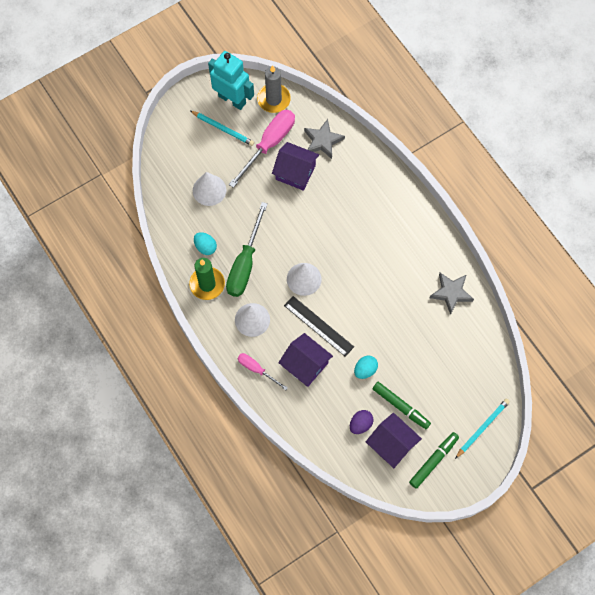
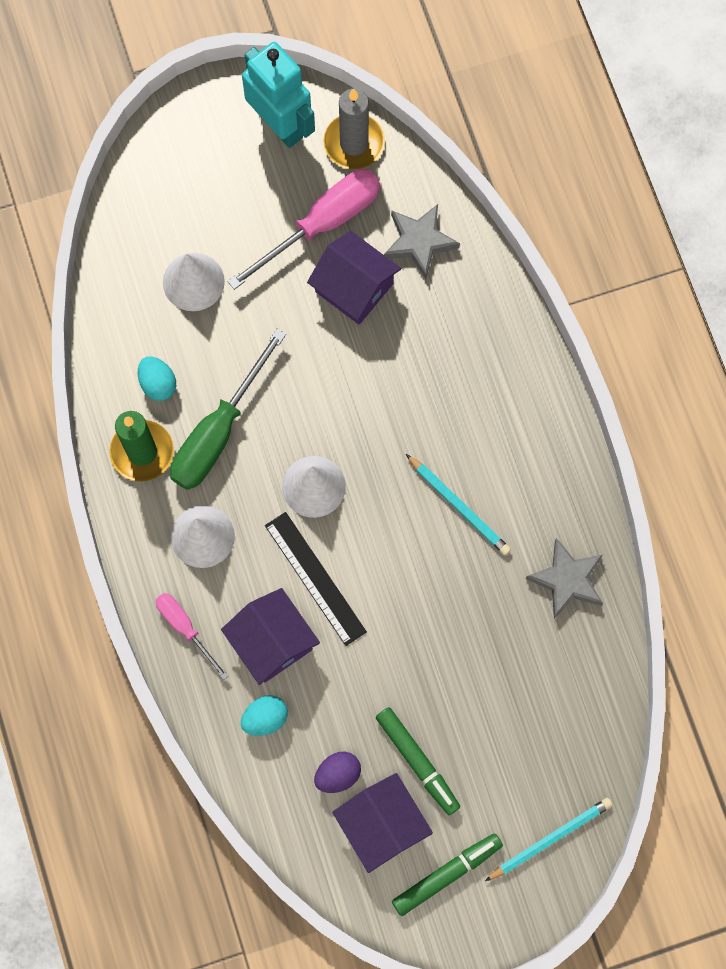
camera: 15 degrees right, 5 degrees up
(223, 129) = (249, 175): turquoise pencil -> turquoise pencil (459, 506)
(365, 370) = (374, 679): turquoise egg -> turquoise egg (265, 718)

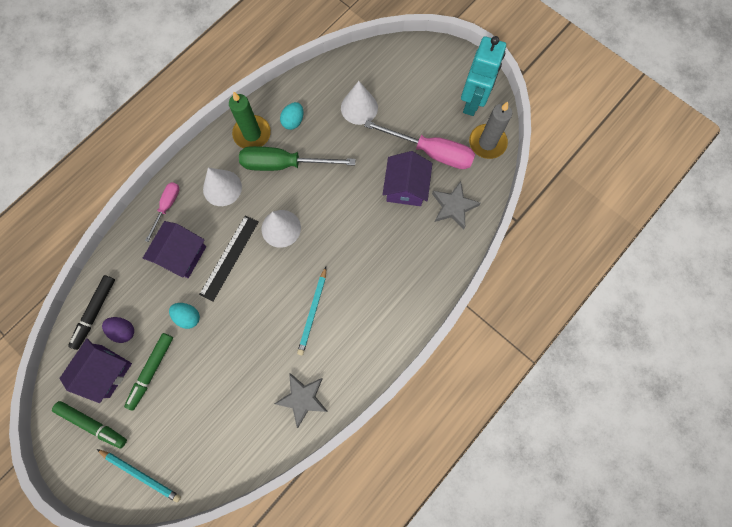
camera: 60 degrees right, 0 degrees up
(265, 718) = (137, 274): turquoise egg -> turquoise egg (188, 317)
(287, 803) = (95, 312): none -> black marker

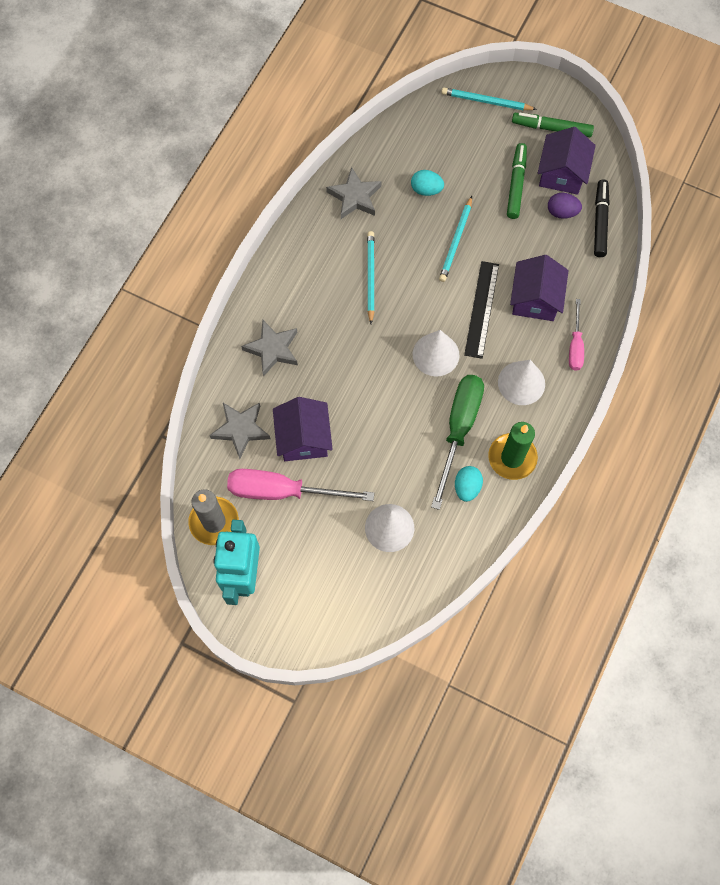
camera: 165 degrees right, 5 degrees down
(188, 317) = (501, 241): turquoise egg -> turquoise egg (426, 190)
(227, 327) = (456, 241): none -> turquoise pencil
(284, 164) = (459, 429): green screwdriver -> green screwdriver turned 60 degrees counterclockwise
(413, 267) = (272, 349): none -> grey star

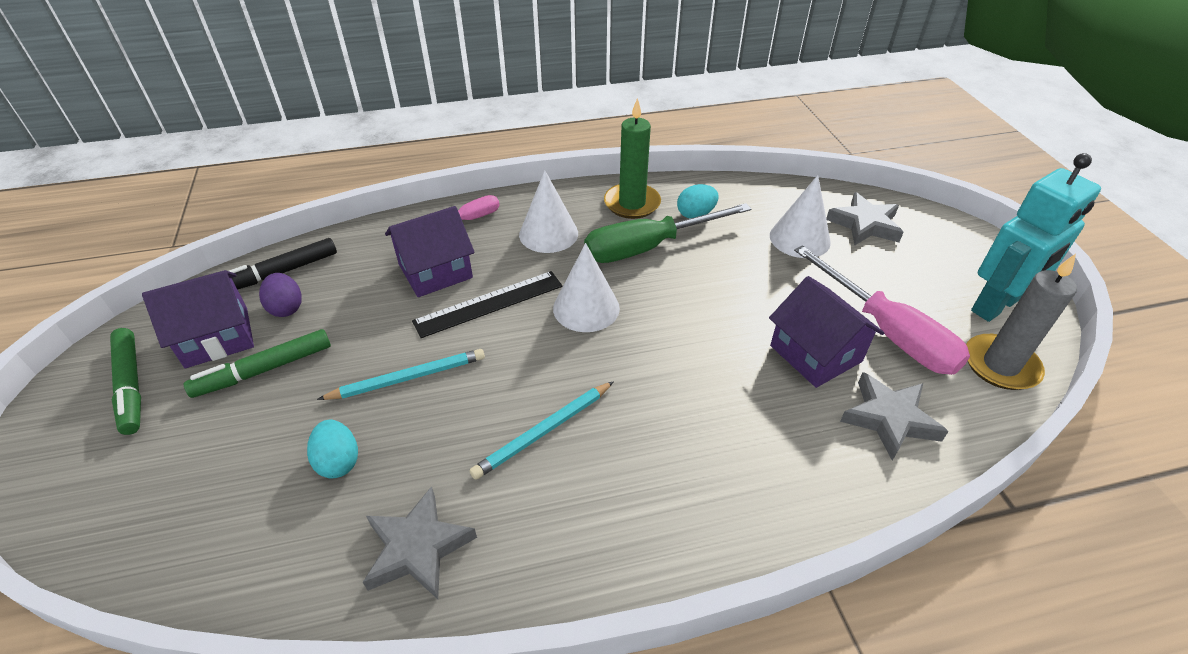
camera: 130 degrees left, 25 degrees down
(272, 349) = (760, 465): grey star -> grey star (865, 224)
(303, 438) = (815, 353): purple house -> purple house turned 75 degrees counterclockwise
(486, 101) = (98, 491): turquoise pencil -> none

